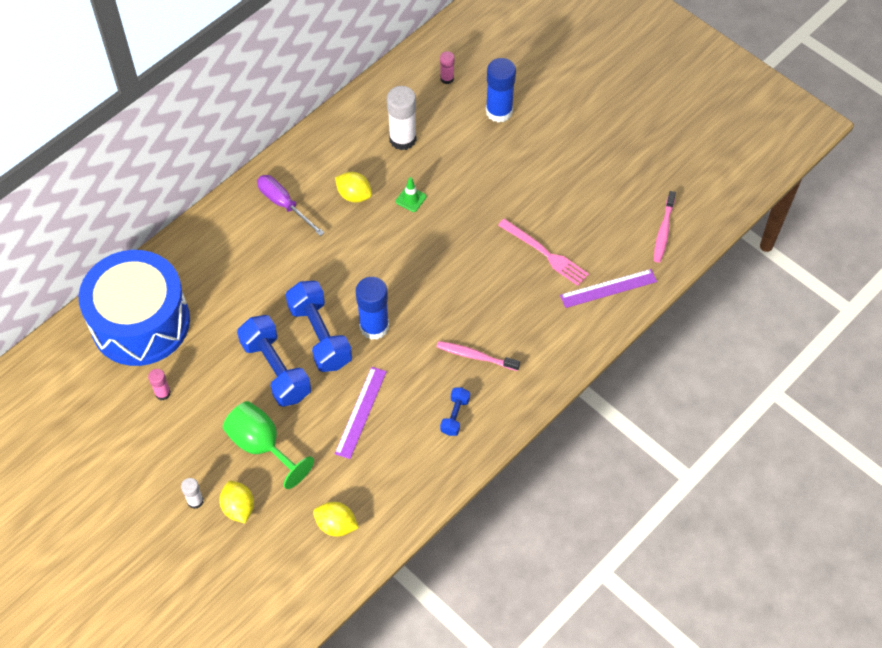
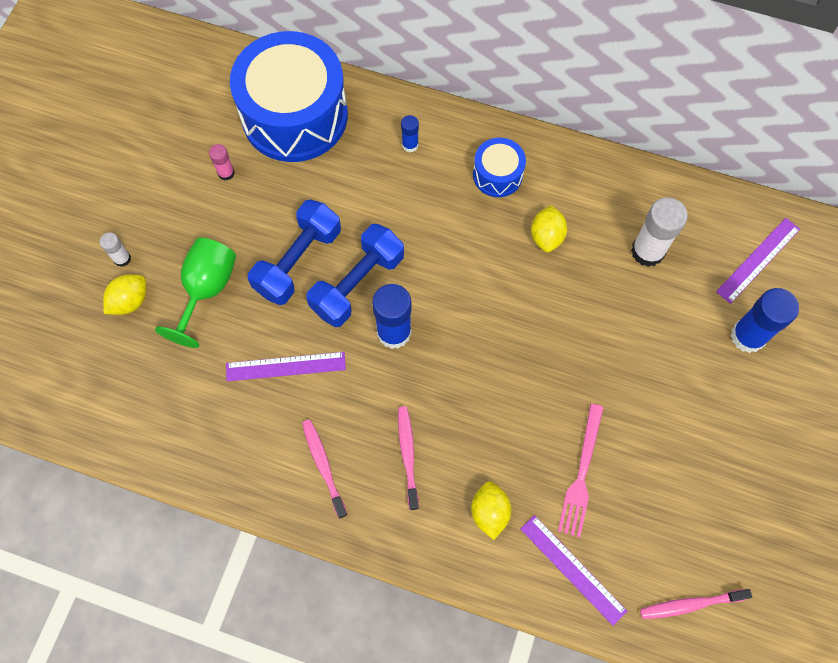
camera: 65 degrees right, 10 degrees up
(221, 251) = (410, 145): none -> blue glue stick
(284, 204) = (497, 175): purple screwdriver -> blue drum
(336, 525) = (146, 403): yellow lemon -> yellow lemon (489, 512)
(411, 199) = (574, 295): green traffic cone -> none
(447, 79) = (758, 260): pink glue stick -> purple ruler
(455, 416) = (323, 466): blue dumbbell -> pink toothbrush

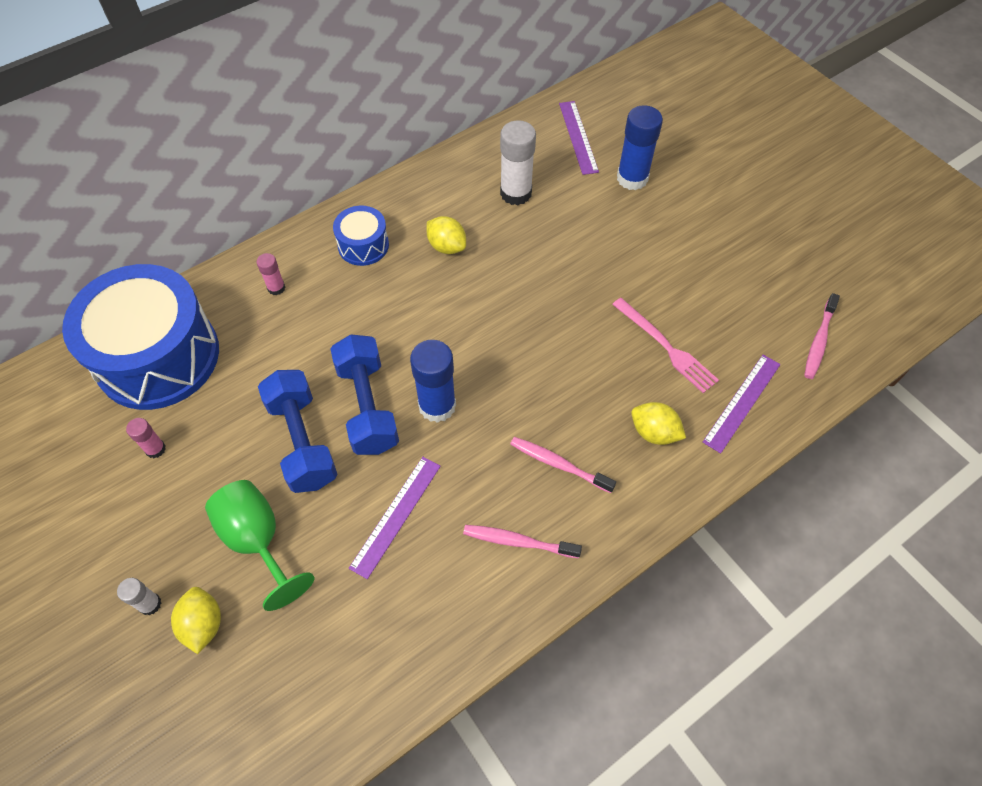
camera: 55 degrees left, 10 degrees down
(410, 145) = (276, 288): blue glue stick -> pink glue stick
(572, 569) = (742, 402): purple ruler -> purple ruler turned 45 degrees counterclockwise

